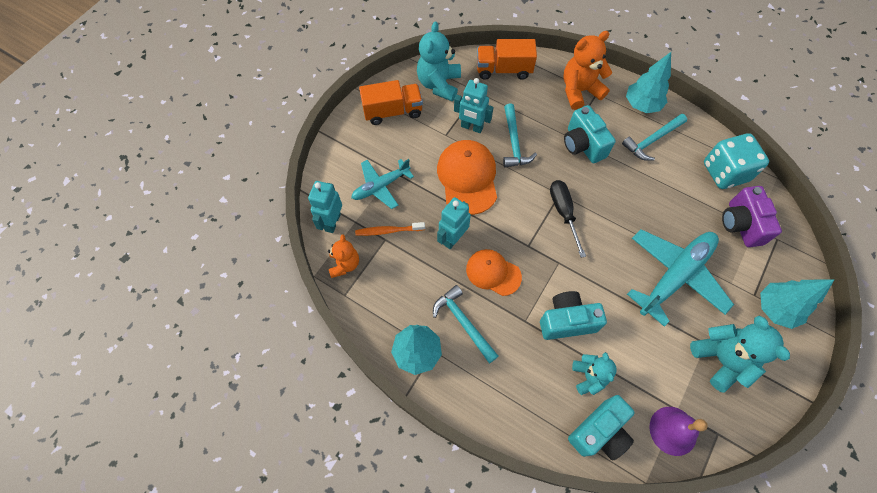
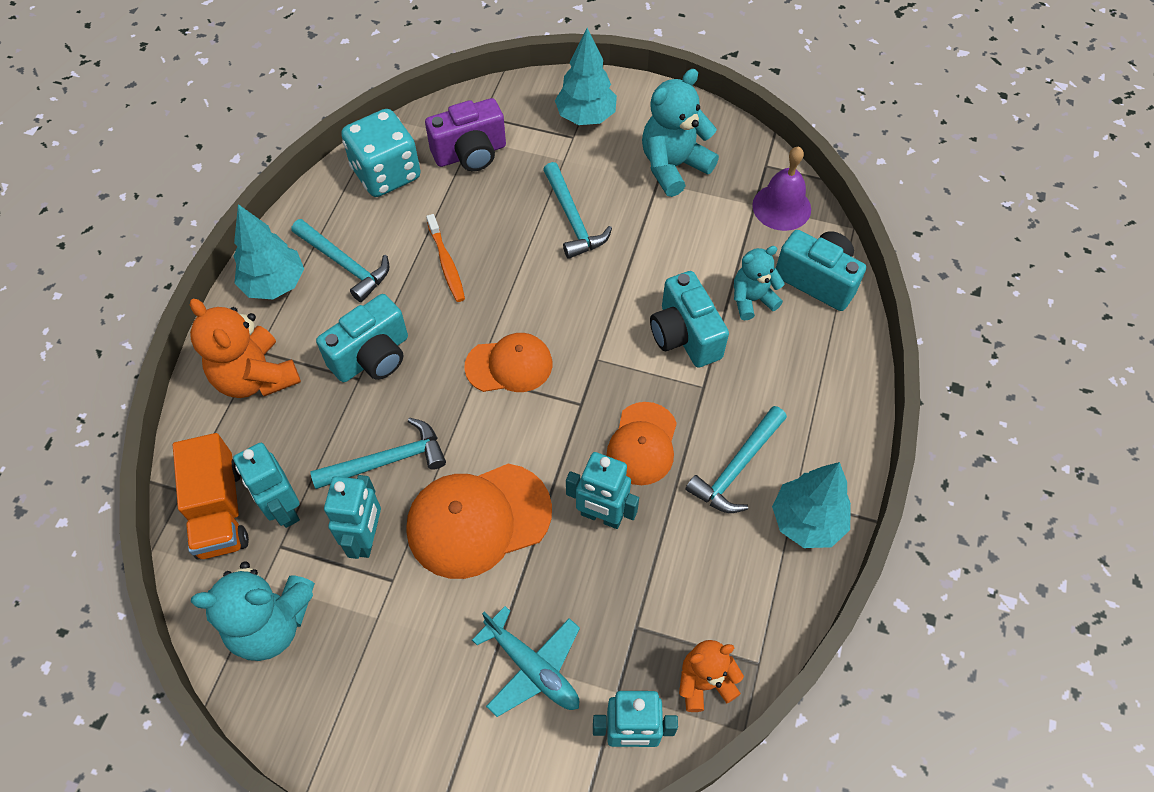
camera: 105 degrees left, 5 degrees down
(388, 231) = (619, 626): orange toothbrush -> orange toothbrush (446, 263)
(393, 111) = (354, 697): orange truck -> none
(497, 95) = (284, 509): none -> turquoise robot
(563, 213) = (509, 365): black screwdriver -> orange cap
(675, 276) = (572, 219): turquoise plane -> turquoise hammer

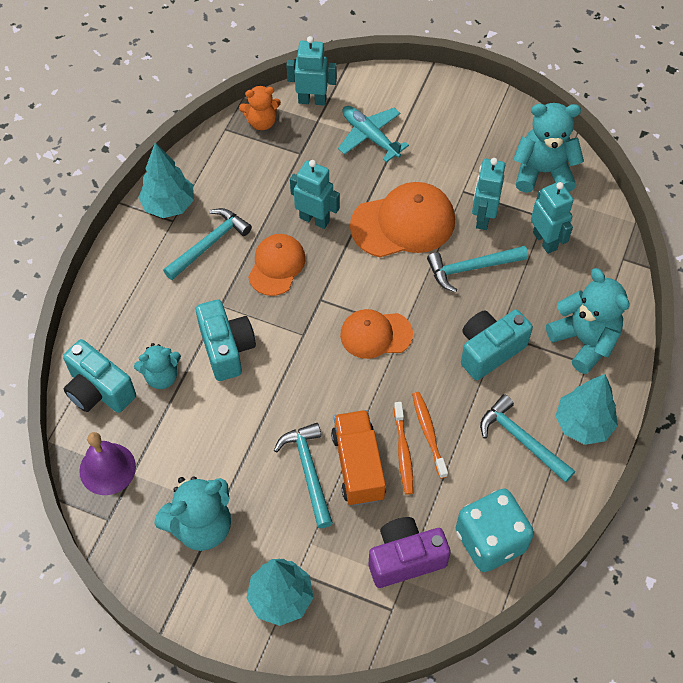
camera: 175 degrees left, 0 degrees up
(219, 510) = (592, 243): orange truck -> orange truck (358, 466)
(256, 377) = (584, 341): orange teddy bear -> turquoise teddy bear
(473, 243) = (403, 452): none -> orange toothbrush

